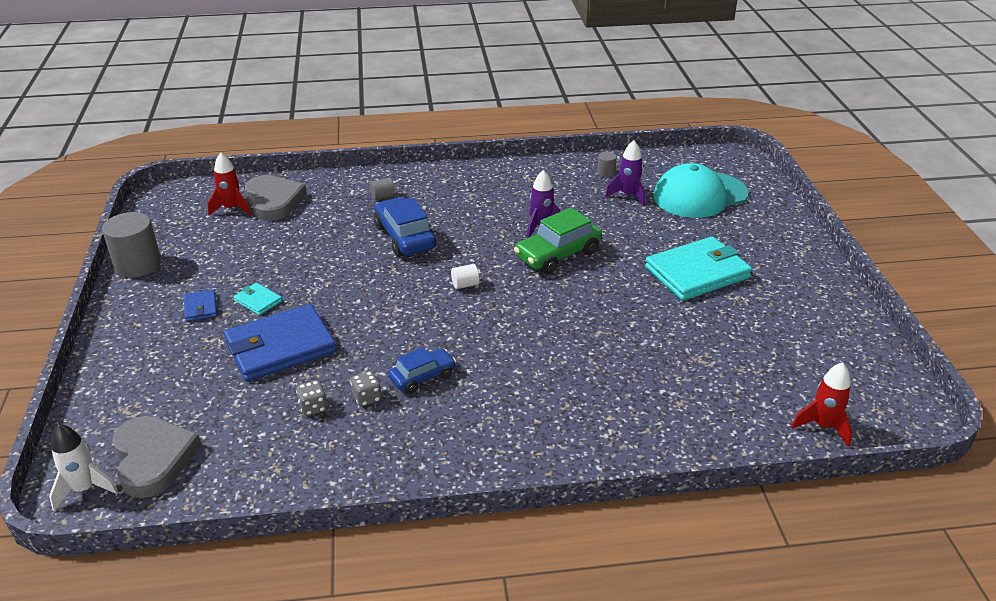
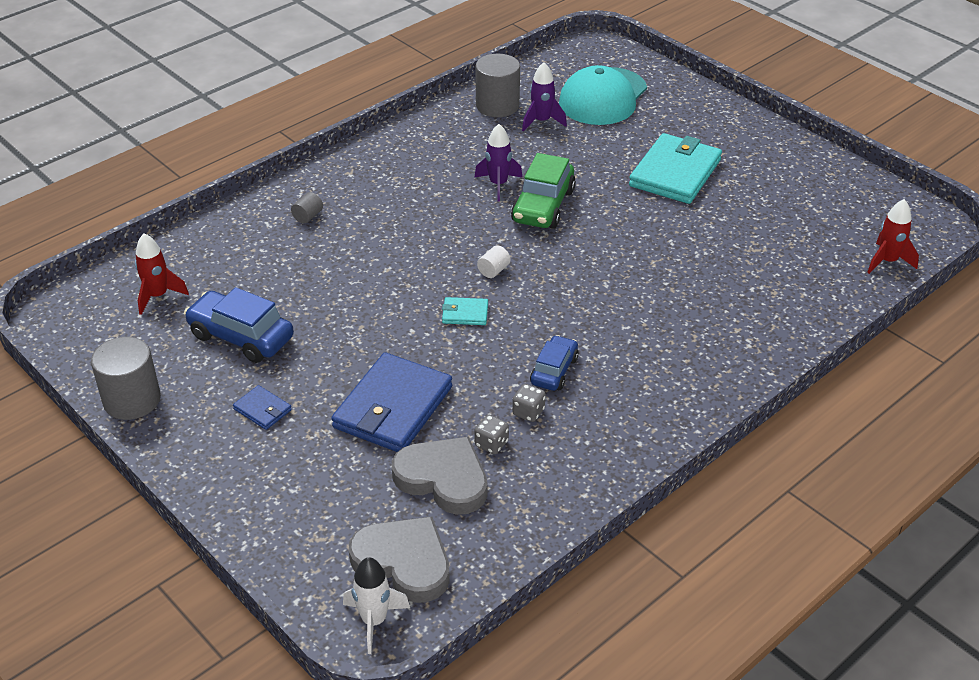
camera: 35 degrees left, 5 degrees up
(258, 301) = (314, 376): turquoise wallet -> turquoise wallet (465, 313)
(274, 201) = (195, 269): grey heart -> grey heart (443, 479)
(404, 237) = (382, 249): blue car -> blue car (241, 337)
(606, 173) = (497, 106): grey cylinder -> grey cylinder, size x2.17

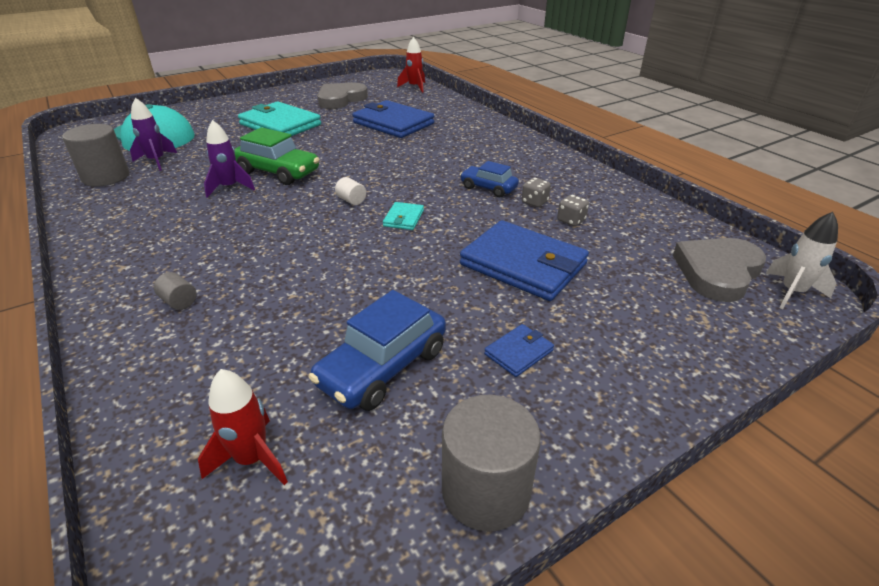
camera: 80 degrees left, 5 degrees down
(443, 479) = (614, 245): grey heart -> grey heart (340, 99)
(724, 264) = (393, 123): none -> blue wallet

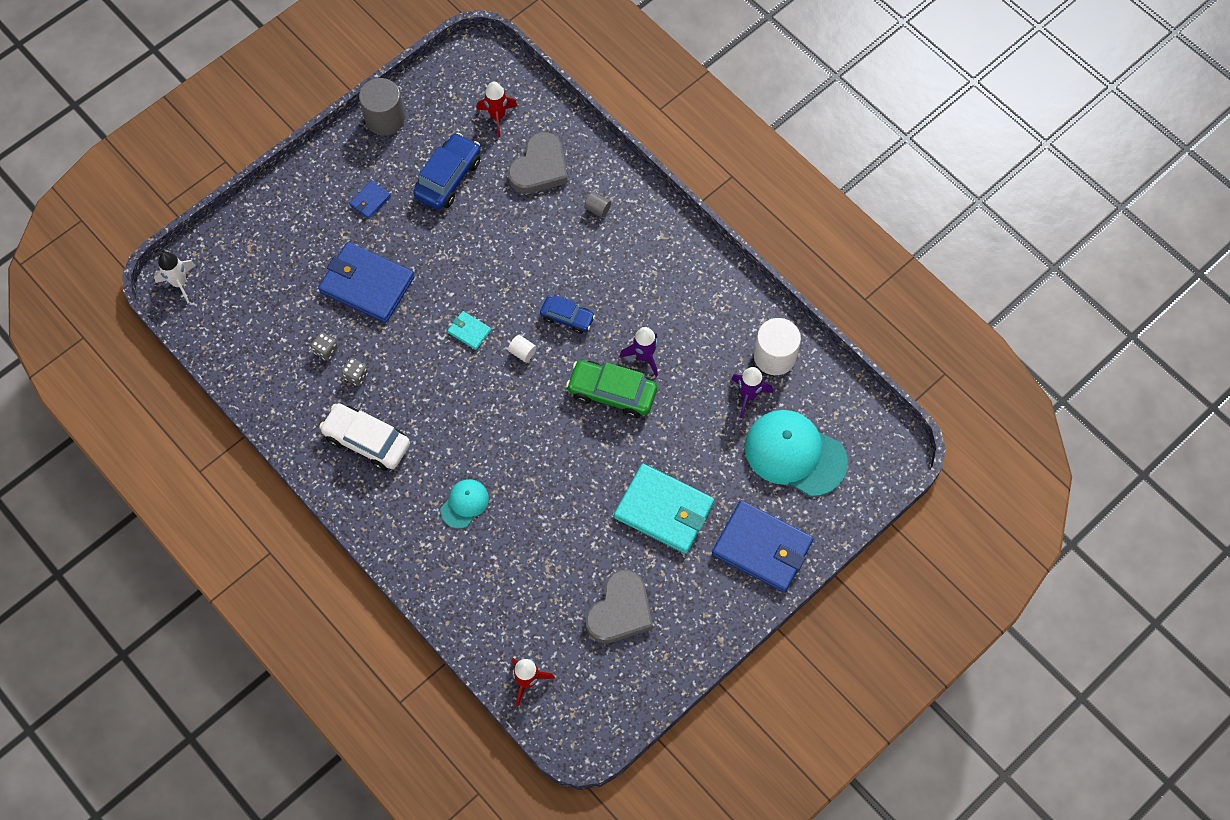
camera: 170 degrees right, 30 degrees up
(106, 177) = (774, 356): grey cylinder -> white cylinder
(393, 123) = (527, 538): blue wallet -> blue wallet (762, 548)
(403, 218) = (469, 331): turquoise wallet -> turquoise wallet turned 60 degrees counterclockwise
(438, 137) = (464, 504): none -> turquoise cap
(488, 188) = (399, 395): blue car -> blue car (567, 318)
(522, 168) = (367, 441): none -> white car
(717, 272) = (224, 298): grey heart -> grey heart (539, 168)

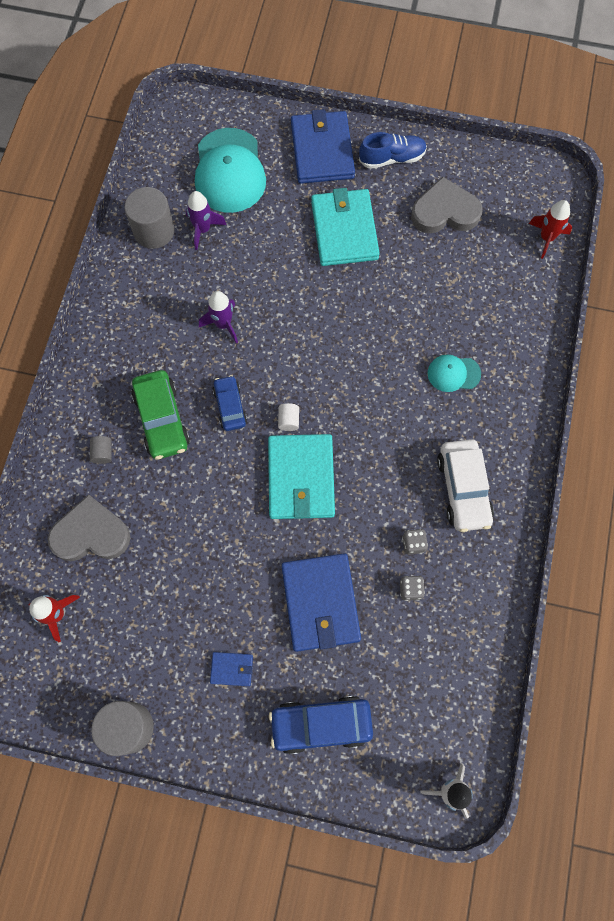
camera: 125 degrees left, 5 degrees up
(448, 178) = (157, 611): blue car -> blue car (321, 724)
(469, 331) = (301, 478): turquoise wallet -> turquoise wallet, size x2.23
(612, 393) = (274, 327): green car -> green car (162, 420)
(710, 604) = (392, 158): none -> blue shoe
(774, 356) = (154, 231): white cylinder -> grey cylinder

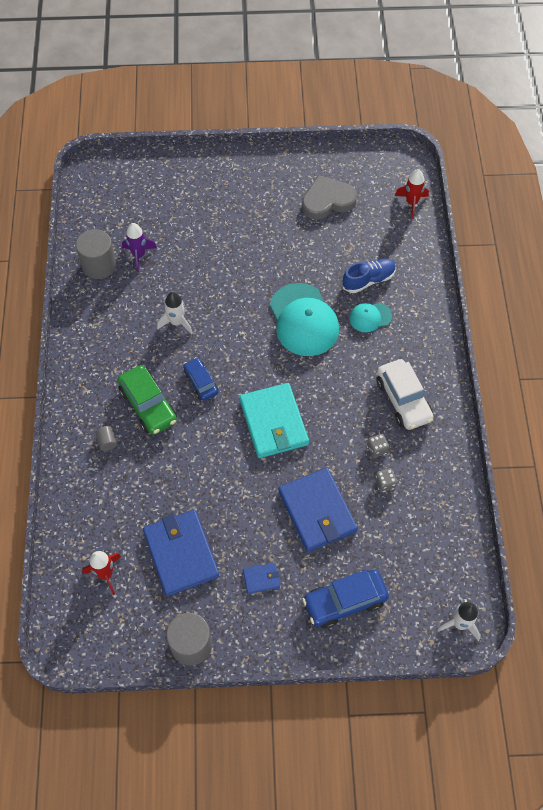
camera: 15 degrees left, 10 degrees down
(91, 534) = (115, 505): grey heart -> none
(223, 324) = (176, 322): purple rocket -> white rocket
(229, 171) = (147, 207): turquoise cap -> turquoise cap (303, 320)
(288, 420) = (251, 382): white cylinder -> none
(322, 150) = (217, 176): blue wallet -> blue wallet (181, 553)
(344, 230) = (252, 231): turquoise wallet -> none
(392, 158) = (274, 170): blue shoe -> blue shoe (368, 280)

